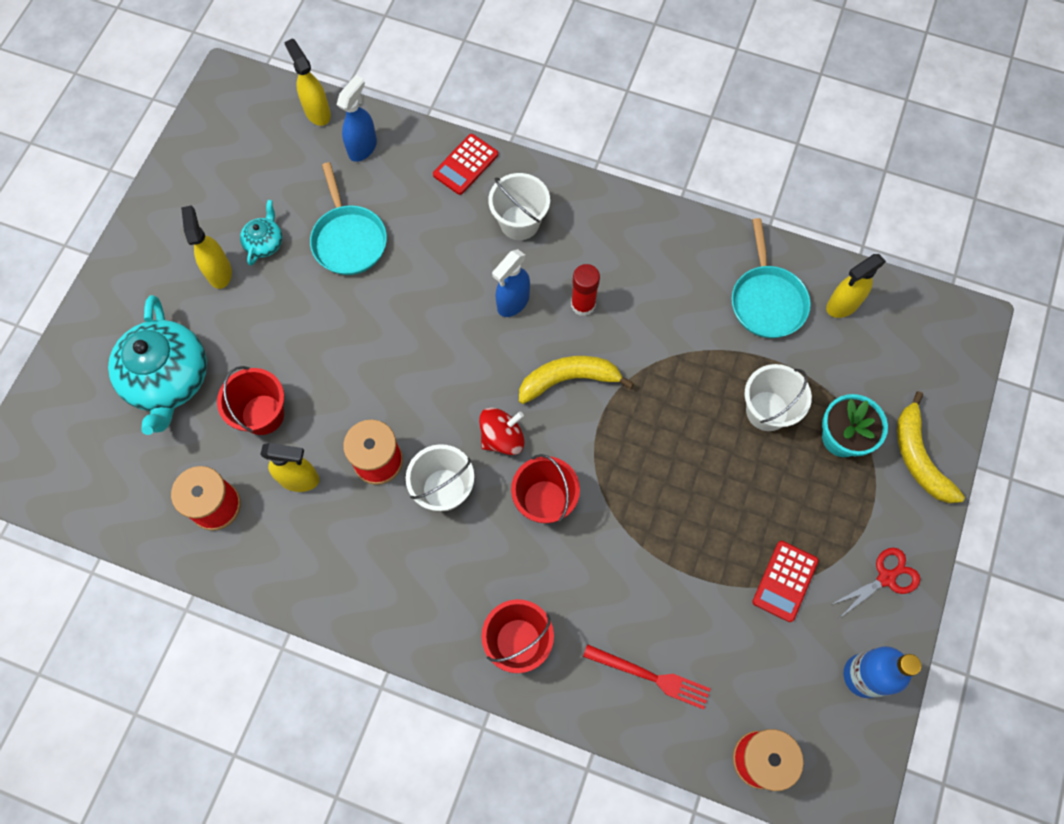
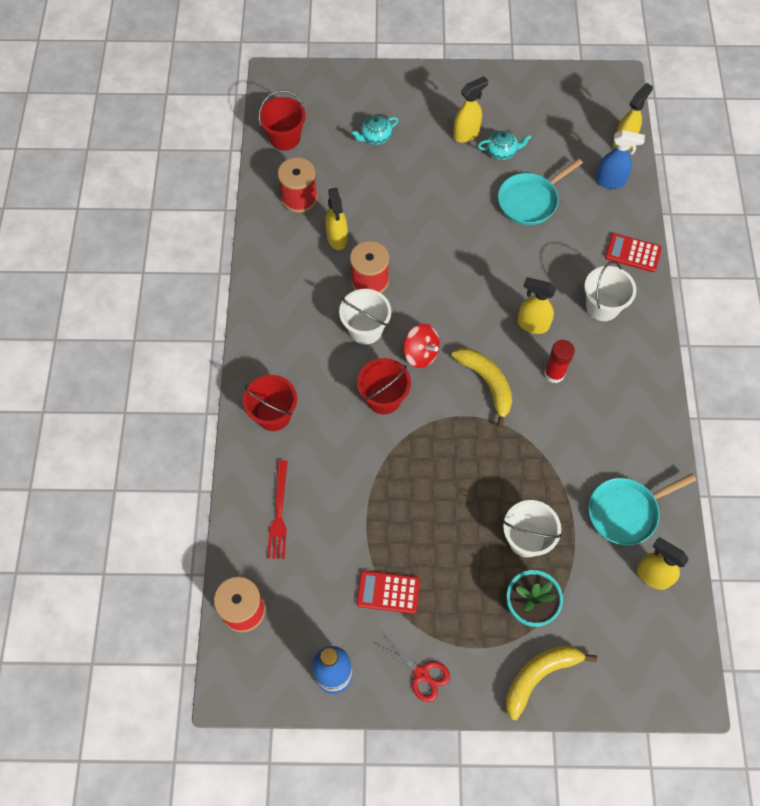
camera: 70 degrees right, 5 degrees down
(168, 379) = (375, 137): turquoise teapot -> turquoise teapot, size x0.47
(263, 414) = (374, 199): red bucket -> red bucket (285, 138)
(513, 302) = (532, 324): blue spray bottle -> yellow spray bottle

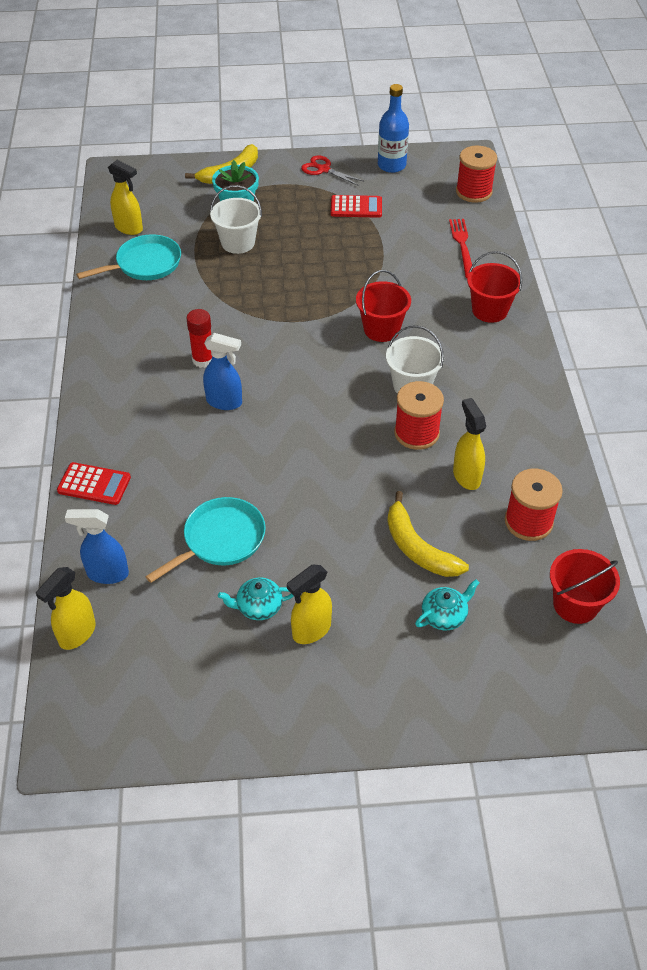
camera: 175 degrees right, 15 degrees down
(420, 354) = (348, 368): red spinning top -> none
(487, 384) = (275, 347): yellow banana -> yellow banana (418, 548)
(532, 324) = (224, 402): yellow spray bottle -> blue spray bottle
(602, 306) = (141, 424): white bucket -> none

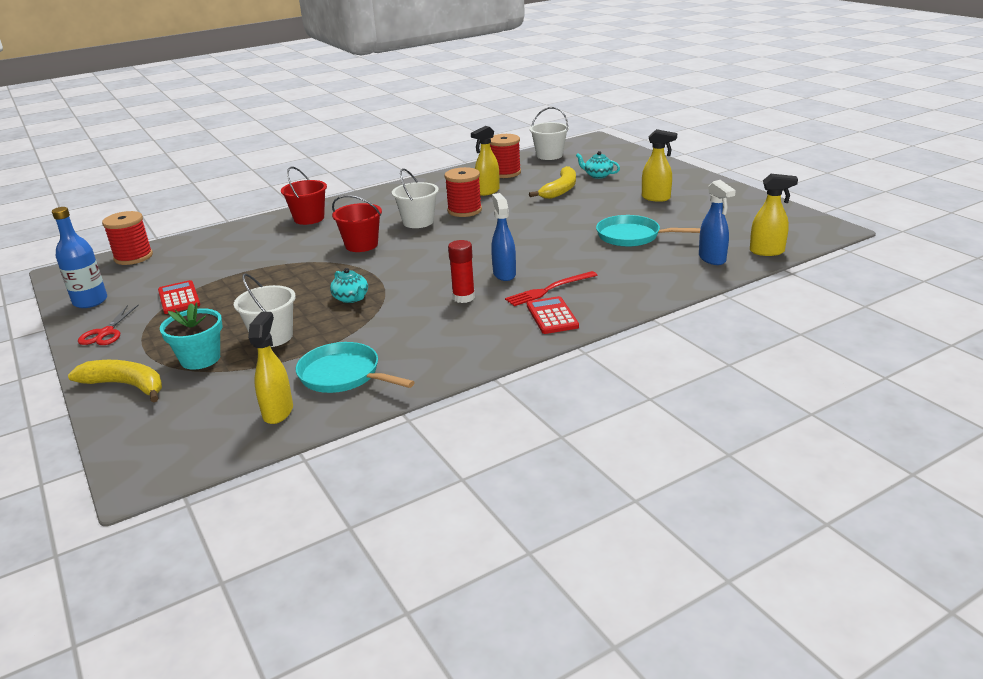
camera: 115 degrees left, 20 degrees down
(94, 484) = (649, 291): red calculator -> red calculator (552, 316)
(258, 607) = (662, 213): turquoise teapot -> turquoise teapot (351, 298)
(462, 246) = (225, 244): red fork -> red fork (549, 289)
(575, 604) = (549, 155): red bucket -> white bucket

